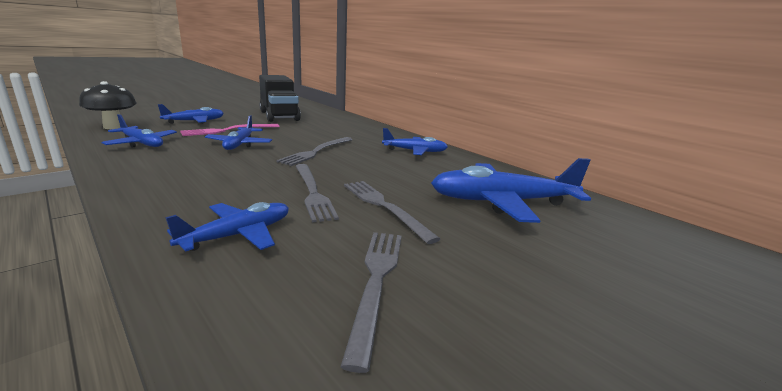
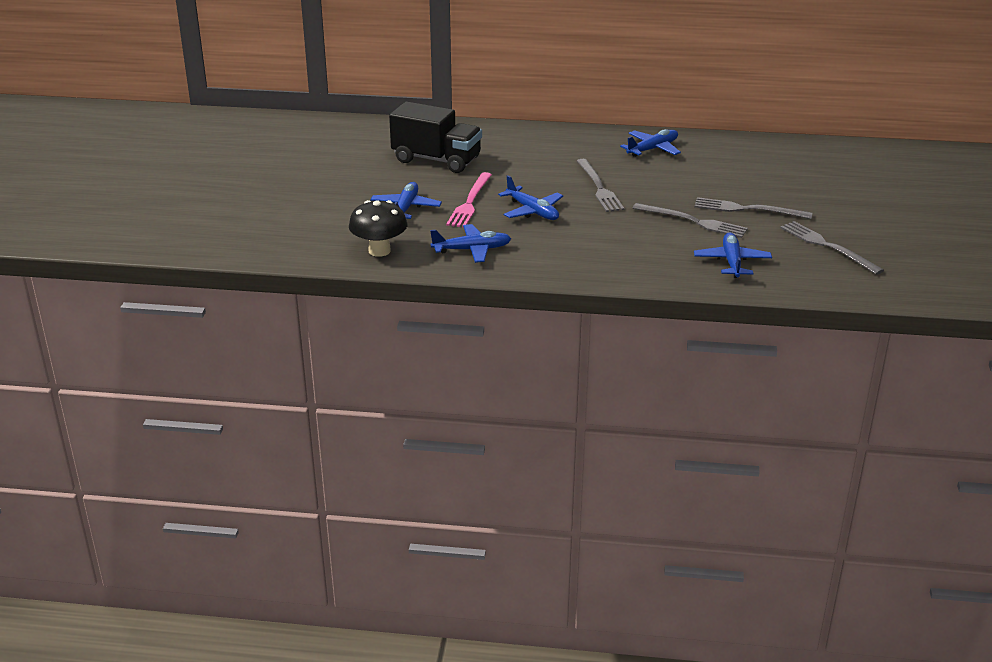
camera: 40 degrees left, 10 degrees up
(501, 202) = (790, 172): blue plane -> none

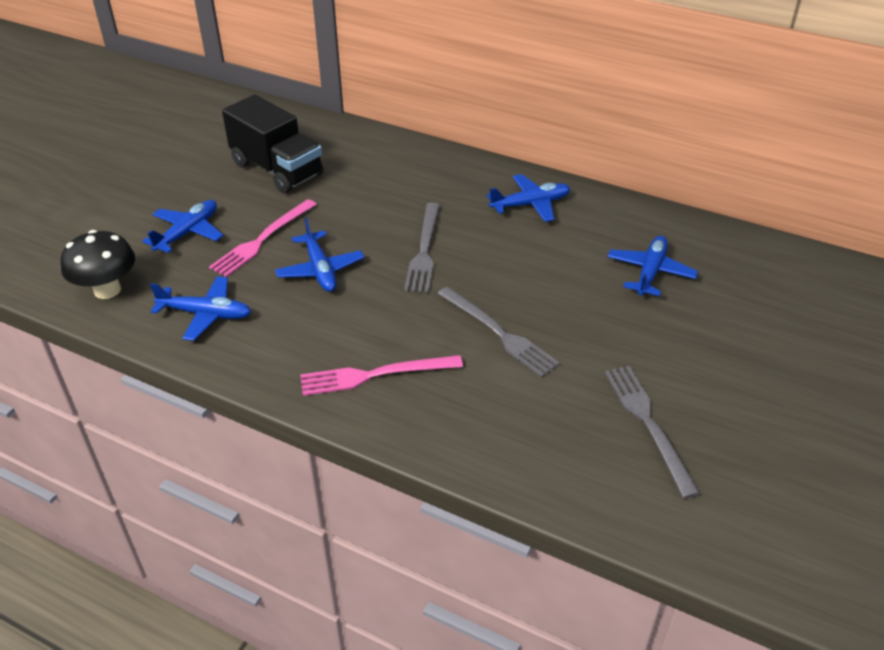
camera: 20 degrees right, 10 degrees up
(628, 258) = (375, 375): none -> pink fork
(732, 262) = (500, 418): blue plane -> blue plane (650, 272)
(747, 209) = (582, 329): grey fork -> none

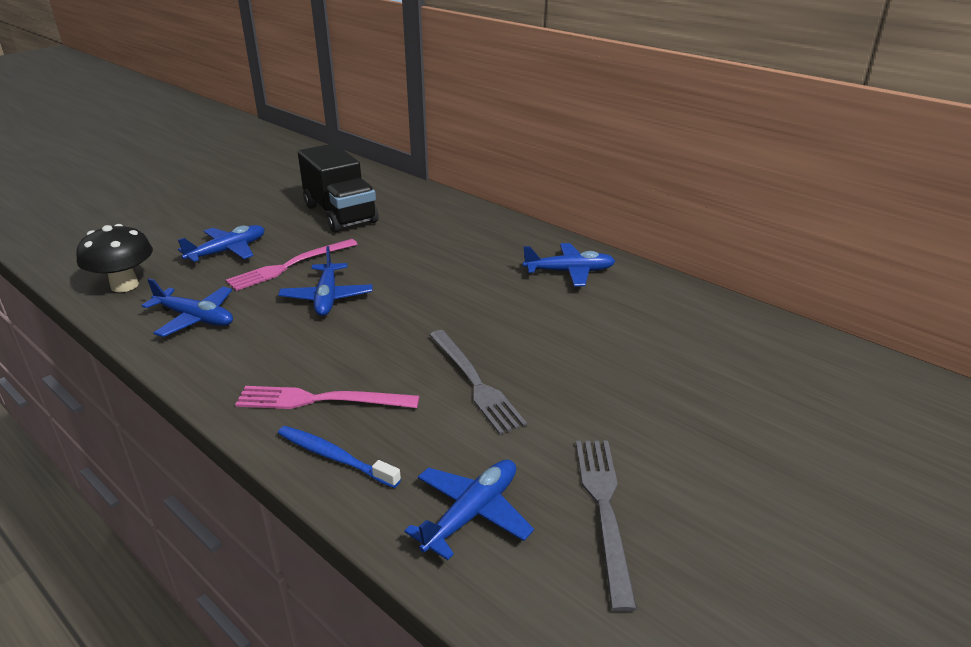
camera: 15 degrees right, 10 degrees down
(416, 424) = (334, 457): none -> blue toothbrush
(424, 250) = (439, 296): grey fork -> none
(650, 272) = (674, 351): blue plane -> blue plane (472, 513)

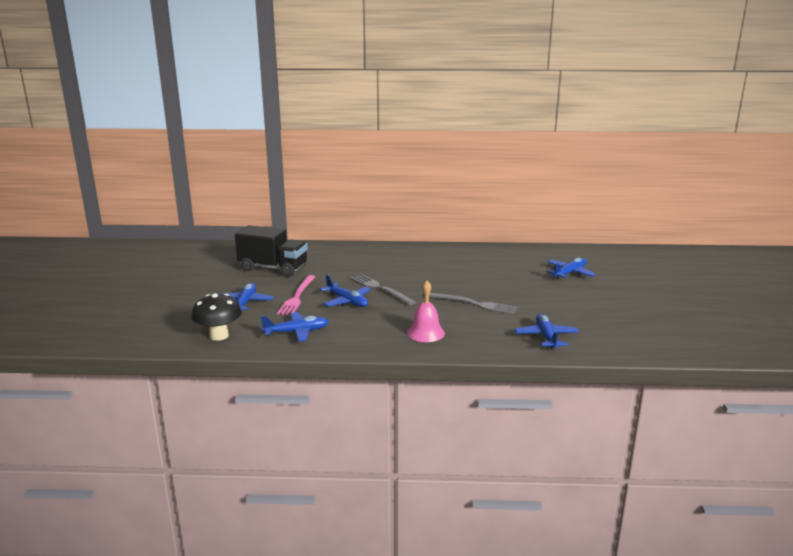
camera: 40 degrees left, 10 degrees down
(321, 400) = (425, 333): pink fork -> pink bell
(334, 457) = (469, 345): blue toothbrush -> none
(569, 272) = (437, 256): blue plane -> blue plane (569, 273)
(604, 509) = (582, 318): grey fork -> grey fork (380, 289)

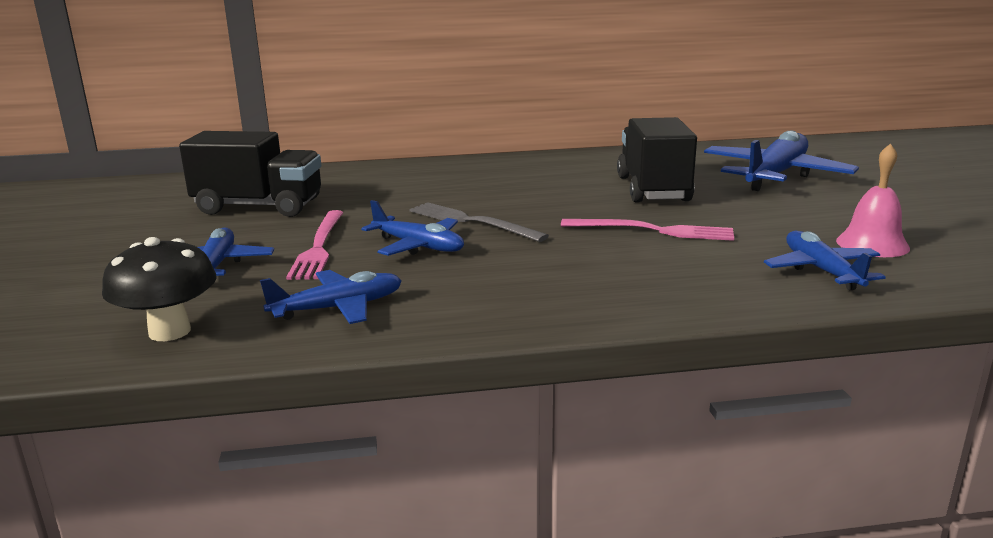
camera: 10 degrees left, 0 degrees up
(425, 333) = (596, 285): pink bell -> pink bell (872, 244)
(474, 304) = (653, 230): grey fork -> pink fork
(491, 276) = (653, 189): none -> black truck
(569, 273) = (775, 175): blue plane -> blue plane, size x1.69

